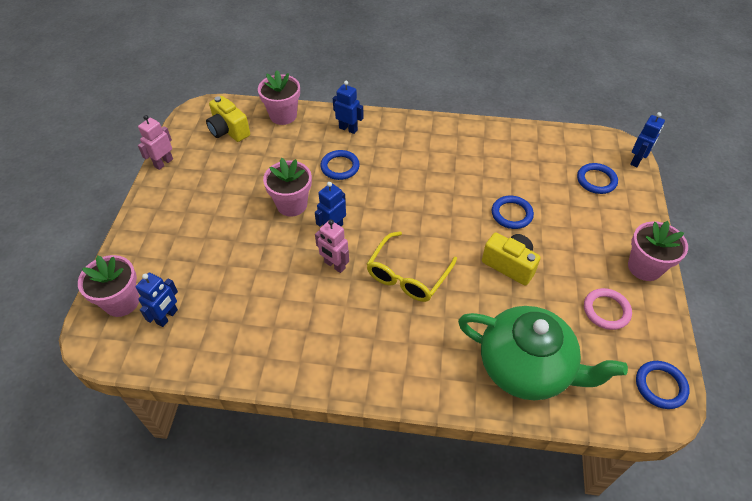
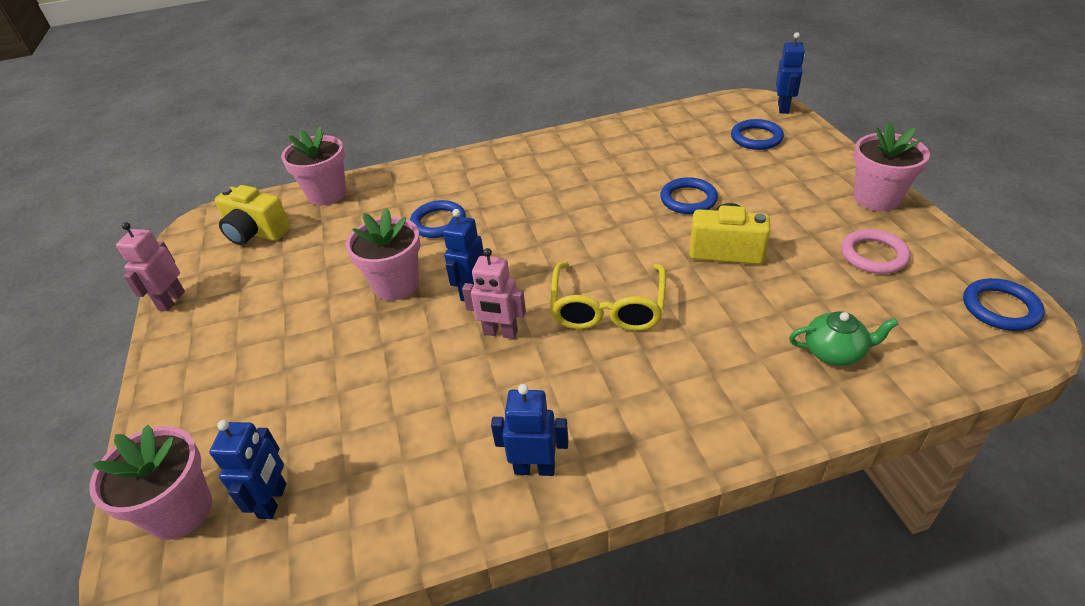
camera: 20 degrees left, 10 degrees down
(348, 129) = (425, 181): blue robot -> blue robot (534, 468)
(526, 367) = (834, 352): green teapot -> green teapot, size x0.43

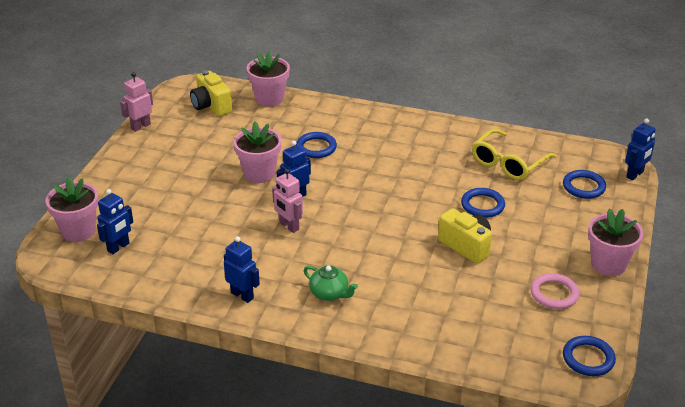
camera: 30 degrees right, 5 degrees down
(607, 308) = (359, 243): yellow glasses -> yellow glasses (508, 163)
(834, 352) = (456, 327): green teapot -> green teapot (329, 293)

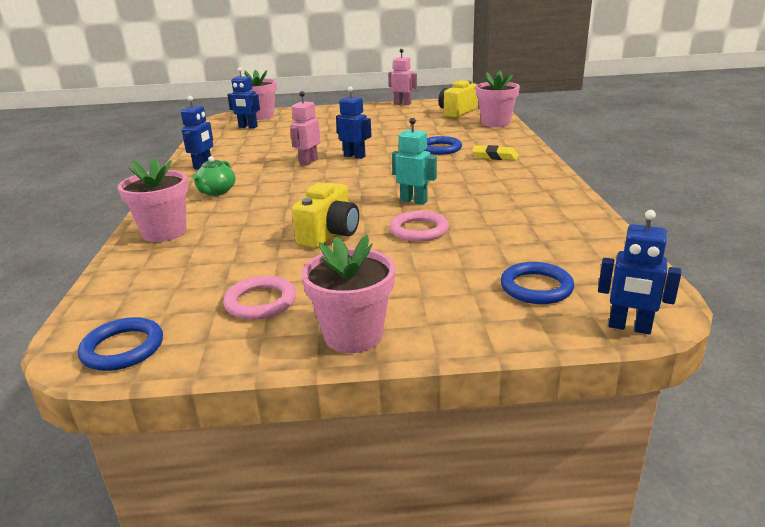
camera: 70 degrees right, 10 degrees down
(259, 173) = (377, 140): pink flower pot -> pink flower pot (164, 232)
(360, 129) = (495, 156): none -> yellow eraser
(428, 193) = (414, 201): none -> turquoise robot
(482, 205) = (419, 230): blue ring -> pink ring
(508, 163) = (527, 230): yellow glasses -> none

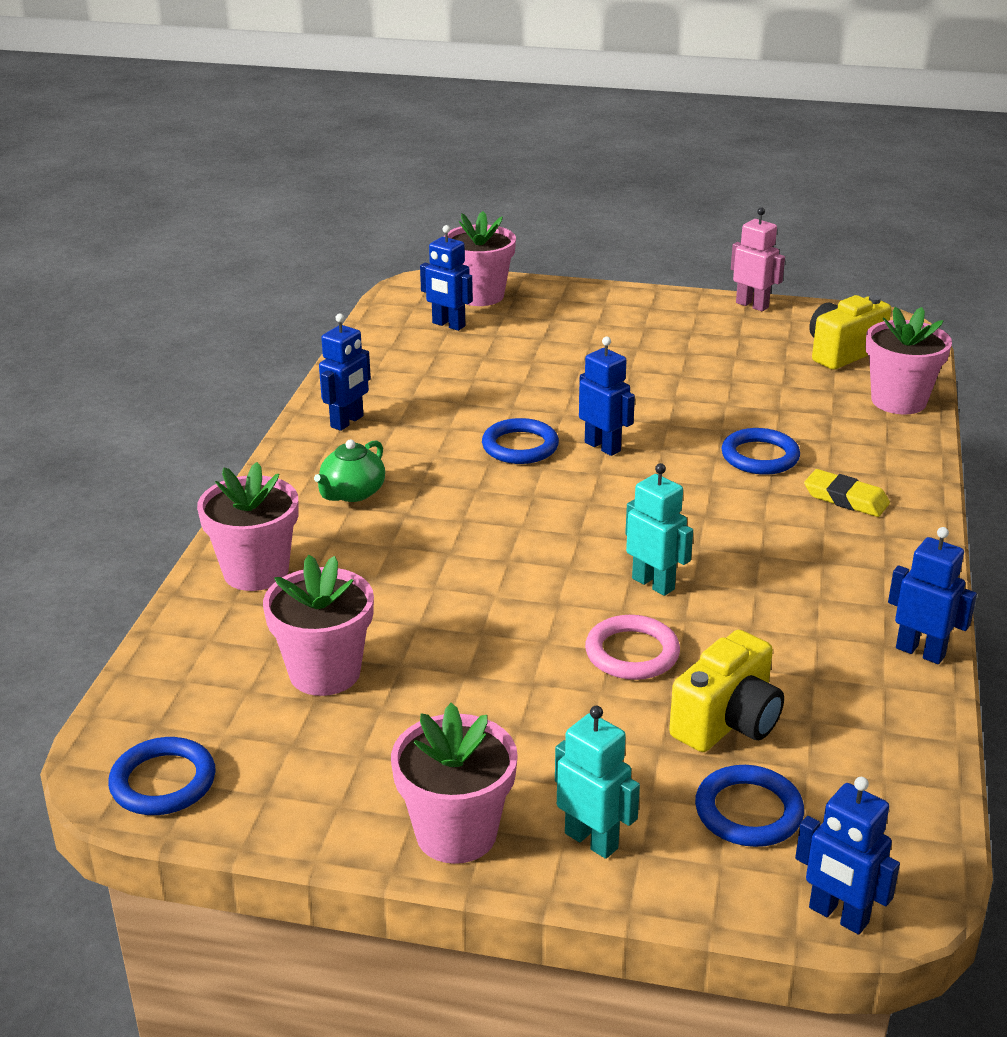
camera: 15 degrees right, 5 degrees up
(227, 270) = (325, 673): none -> pink flower pot
(260, 302) = (354, 744): pink ring -> none
(308, 162) = (520, 446): pink robot -> blue ring
(329, 234) = (493, 632): yellow camera -> yellow camera (727, 722)
(447, 321) = (592, 840): none -> turquoise robot
(578, 204) = (920, 652): none -> blue robot

